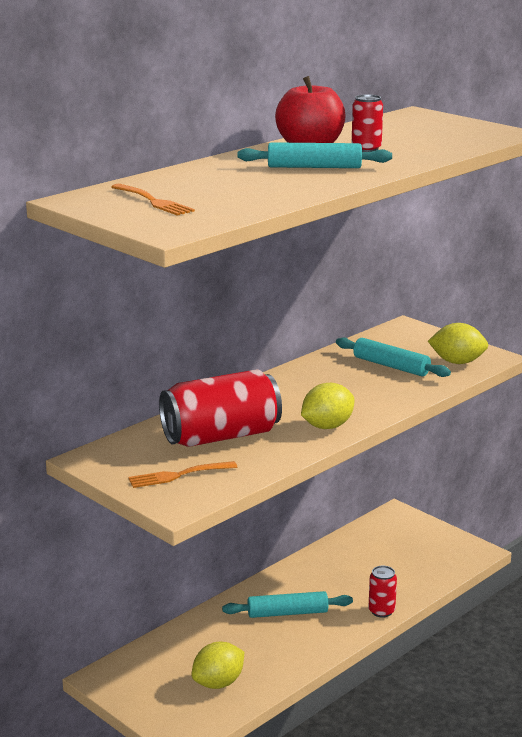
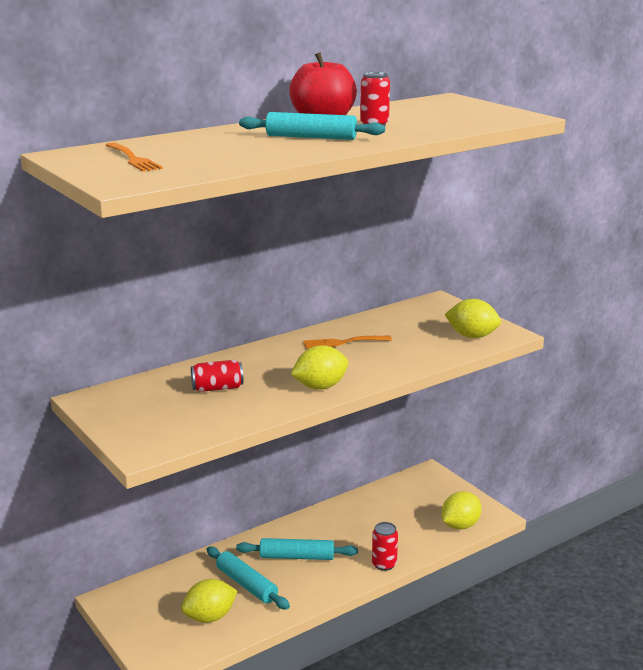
camera: 10 degrees right, 0 degrees up
(178, 475) = (159, 421): orange fork -> orange fork (343, 342)
(221, 436) = (217, 388): red can -> red can, size x0.48
(391, 366) = (407, 335): turquoise rolling pin -> turquoise rolling pin (246, 584)
(446, 564) = (460, 525): none -> yellow lemon

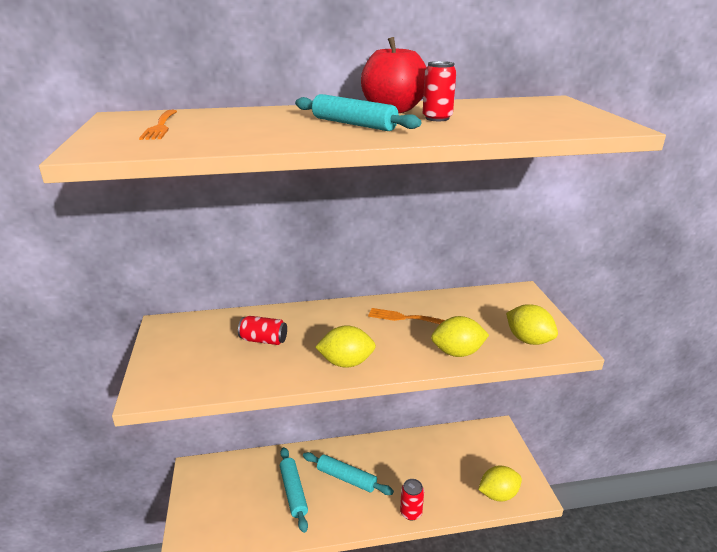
camera: 25 degrees right, 5 degrees up
(210, 617) = (248, 514): yellow lemon -> yellow lemon (457, 352)

